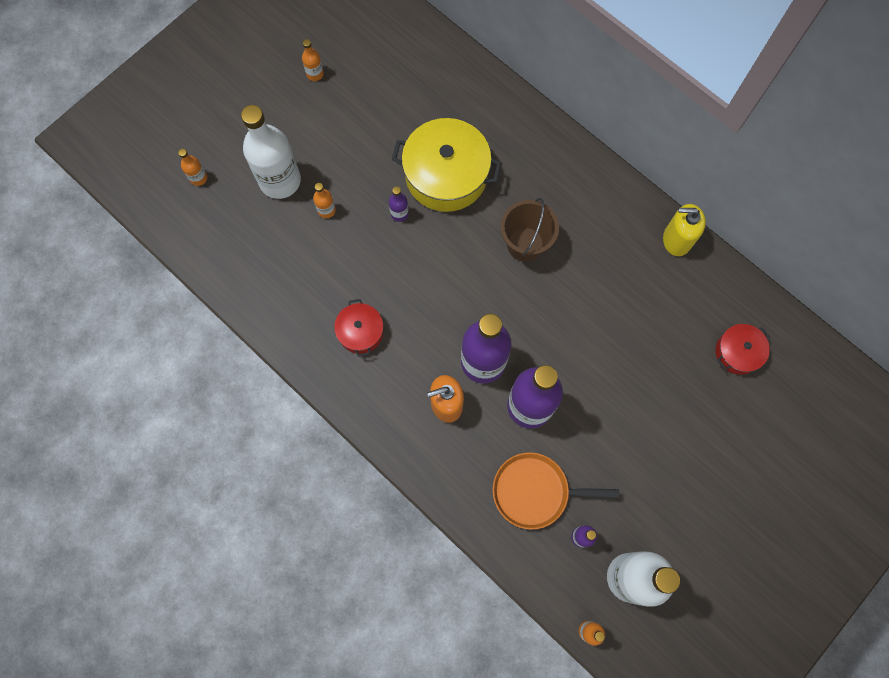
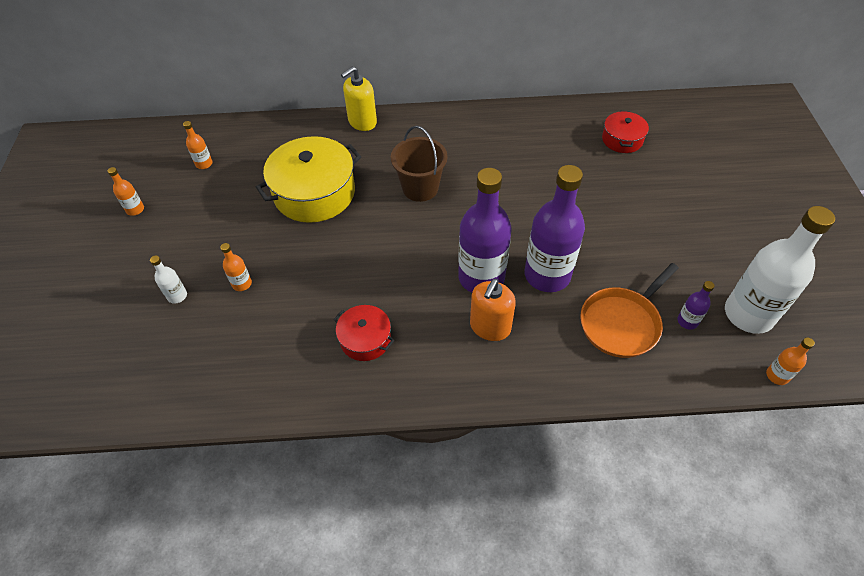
camera: 45 degrees left, 20 degrees down
(198, 178) = (93, 352): orange bottle -> orange bottle (204, 164)
(280, 181) = (177, 296): white bottle -> white bottle, size x0.43
(399, 214) = (306, 241): purple bottle -> none
(676, 240) = (510, 115): yellow soap dispenser -> yellow soap dispenser (362, 122)

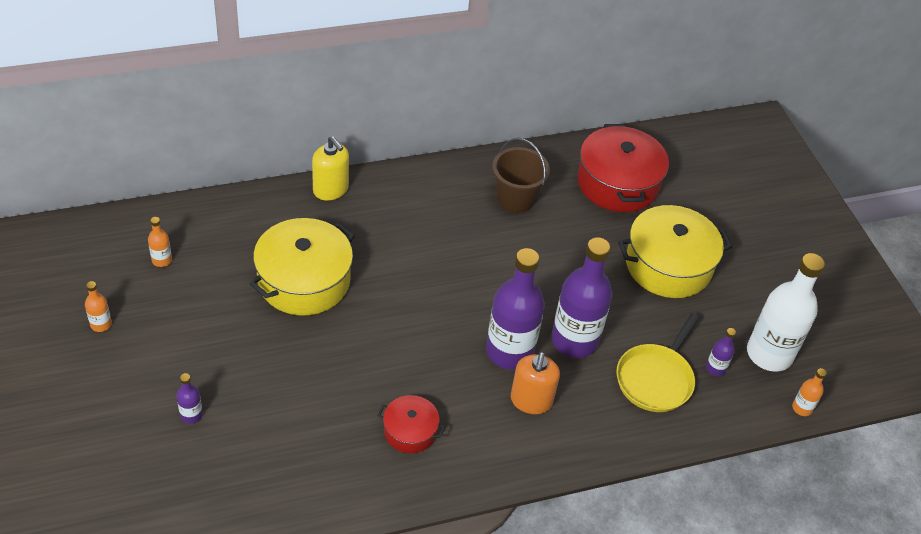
camera: 20 degrees left, 5 degrees down
(177, 296) = (191, 415): white bottle -> purple bottle
(242, 284) = (259, 392): orange bottle -> none
(362, 122) = (330, 189): yellow soap dispenser -> yellow soap dispenser turned 75 degrees counterclockwise
(420, 188) = (419, 262): brown bucket -> brown bucket (516, 199)
(622, 139) = (618, 183): red pot -> red pot, size x1.89
(622, 323) = (656, 379): orange pan -> yellow pan
(656, 216) = (668, 265): none -> yellow pot

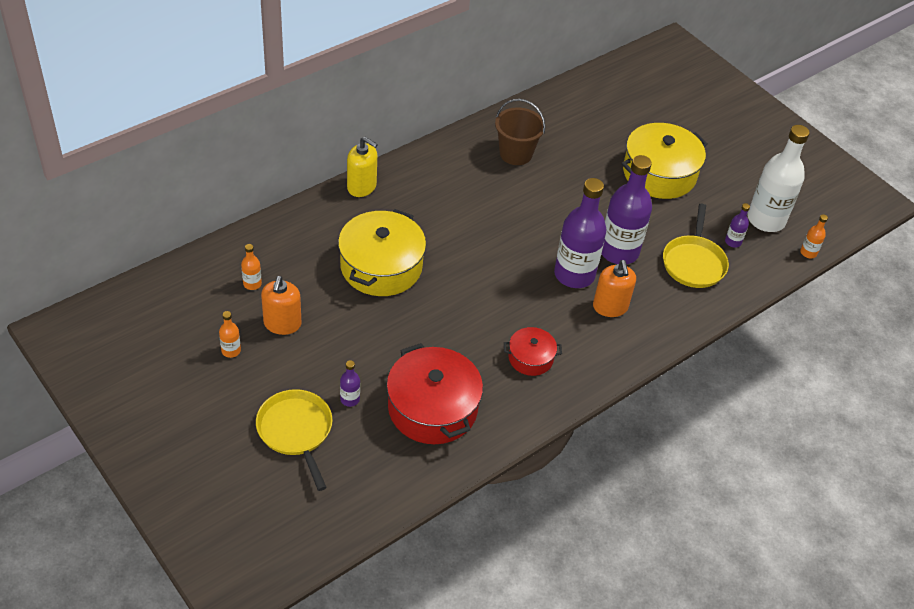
camera: 20 degrees left, 0 degrees up
(117, 432) = (296, 431): none -> yellow pan
(168, 312) = (282, 324): none -> orange soap dispenser
(618, 183) = (588, 119): red pot -> red pot (432, 408)

